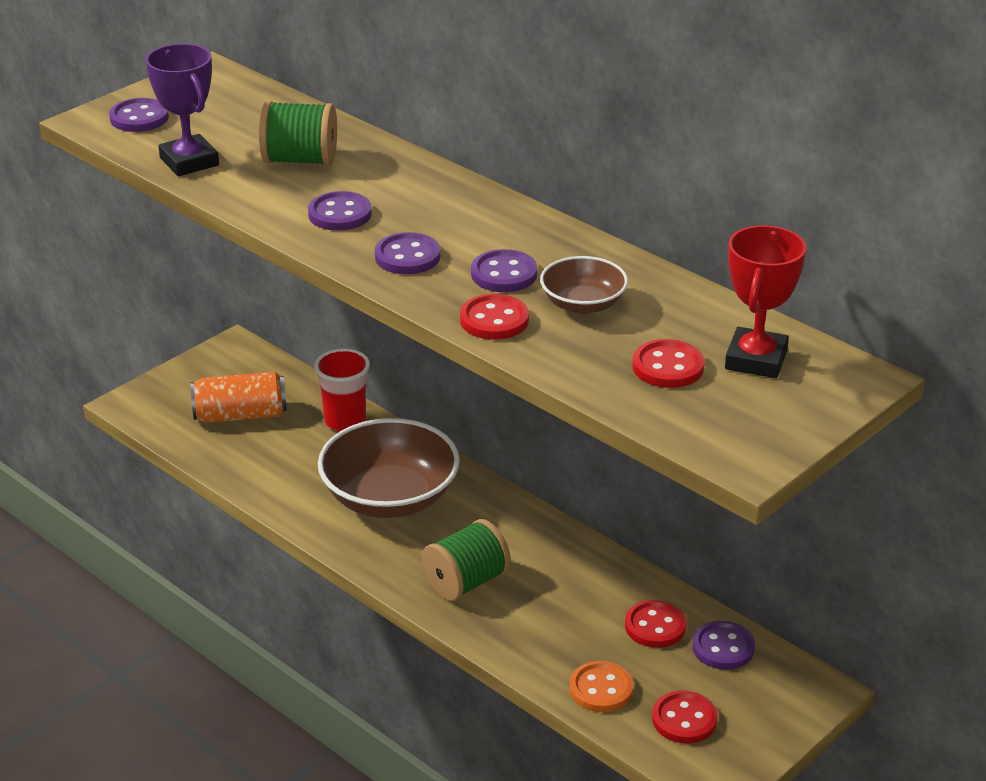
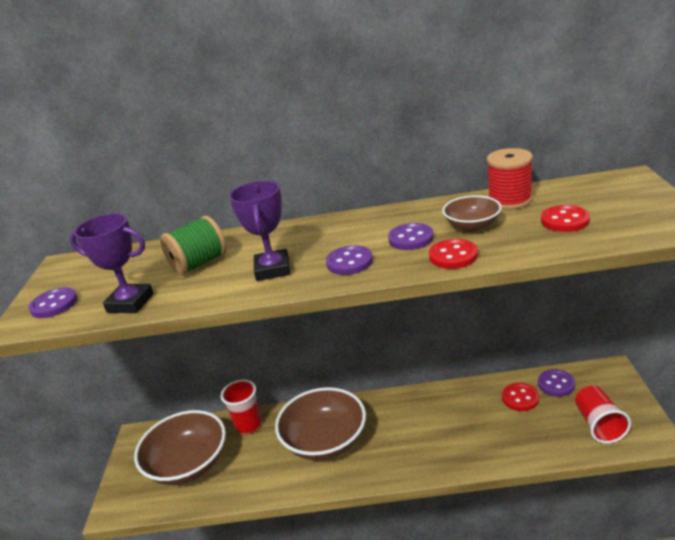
camera: 40 degrees left, 5 degrees down
(240, 415) = (188, 464): orange can -> brown bowl
(340, 214) = (273, 269): purple button -> purple trophy
(466, 582) = (421, 448): green spool -> none
(601, 689) = (551, 442): orange button -> none
(683, 306) = (510, 200): none -> red spool
(684, 719) = (599, 424): red button -> red cup
(756, 360) = (584, 196): red trophy -> none

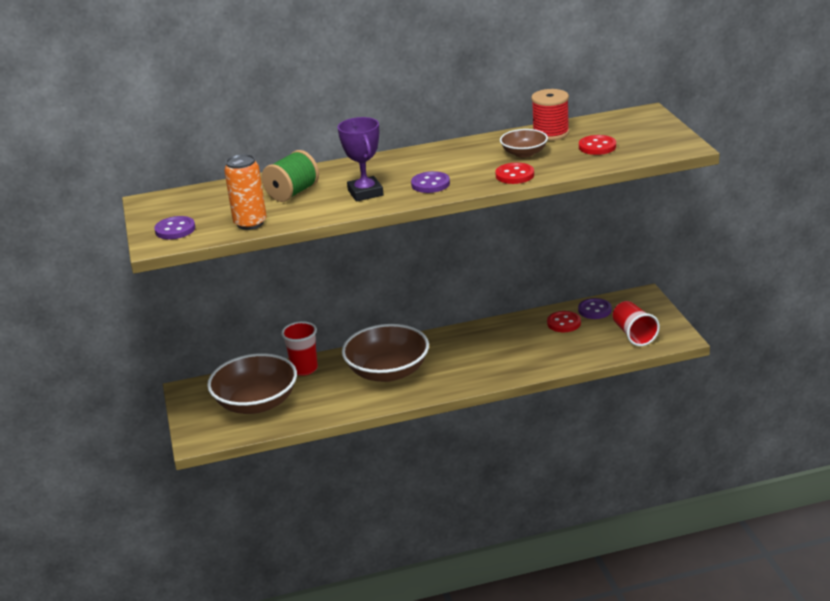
camera: 15 degrees left, 0 degrees up
(130, 303) = (250, 223): purple trophy -> orange can
(411, 238) = (475, 165): purple button -> none

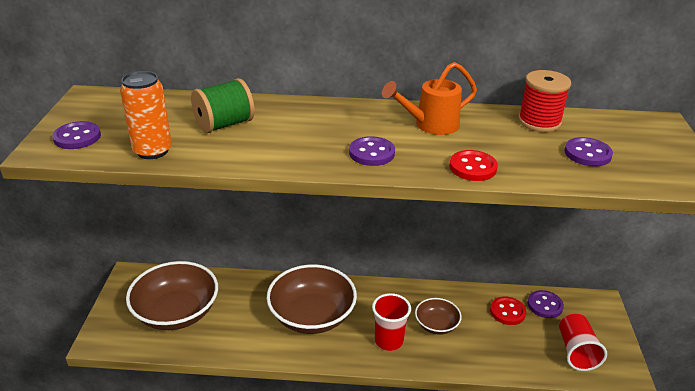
camera: 15 degrees right, 5 degrees up
(304, 369) = (240, 286): red cup -> red cup (389, 341)
(365, 193) = (296, 145): purple trophy -> none
(465, 155) = (431, 125): none -> orange watering can
(524, 153) = (497, 140): brown bowl -> brown bowl (436, 325)
(597, 147) = (587, 154): red button -> purple button

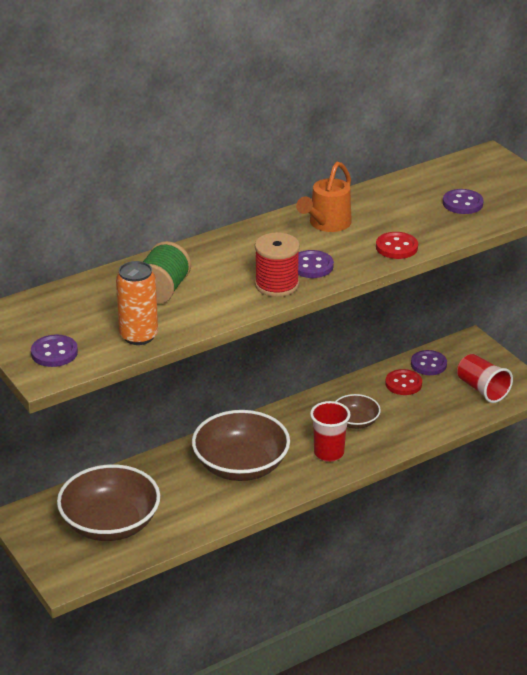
camera: 35 degrees left, 0 degrees up
(539, 122) = (403, 188): red spool -> red spool (276, 285)

